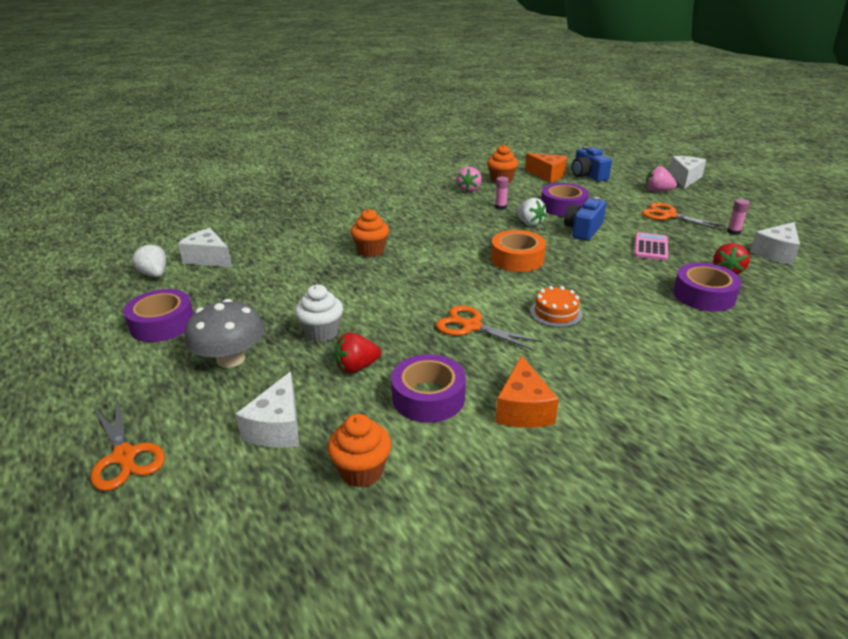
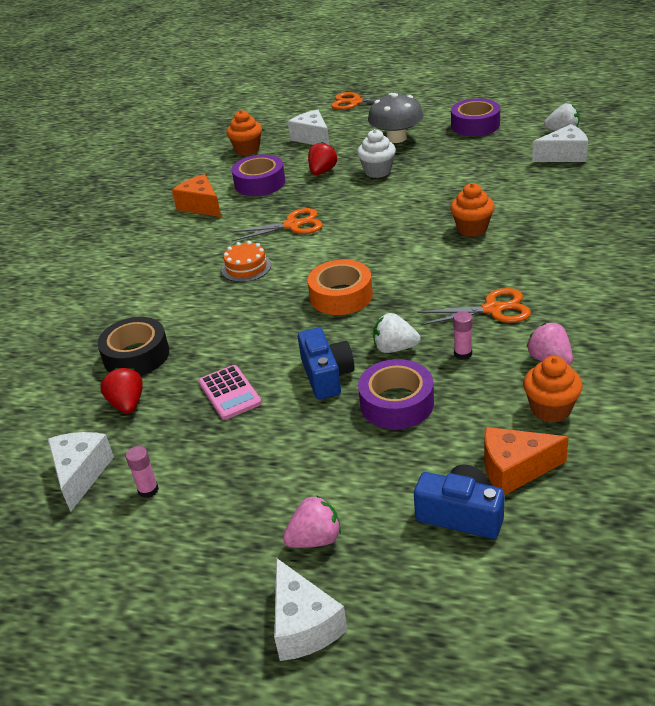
camera: 140 degrees right, 5 degrees up
(668, 215) = (252, 475): orange scissors -> orange scissors (492, 309)
(704, 295) = (136, 355): purple tape -> black tape

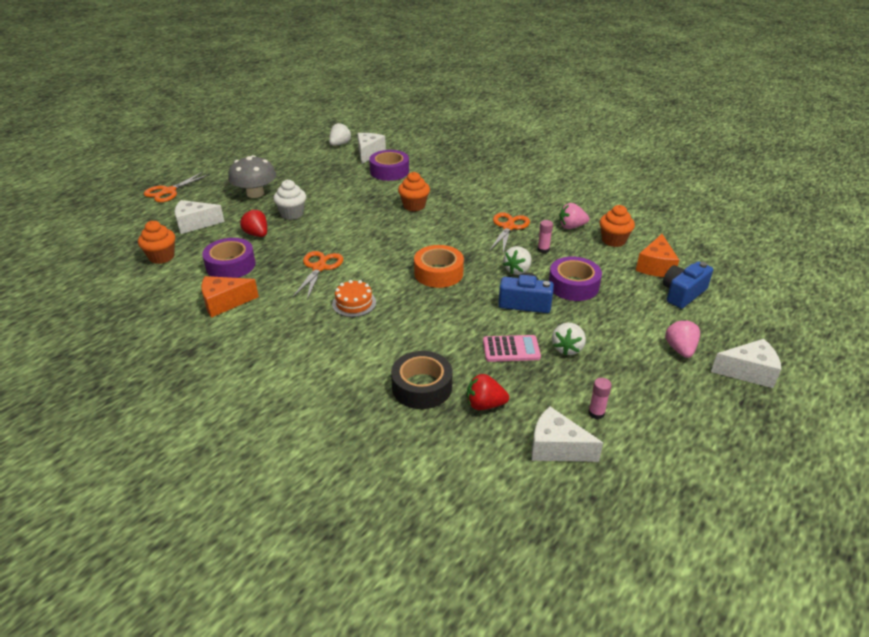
camera: 70 degrees left, 0 degrees up
(256, 435) = (567, 348): none -> white strawberry
(475, 125) = (285, 164): purple tape -> purple tape (389, 171)

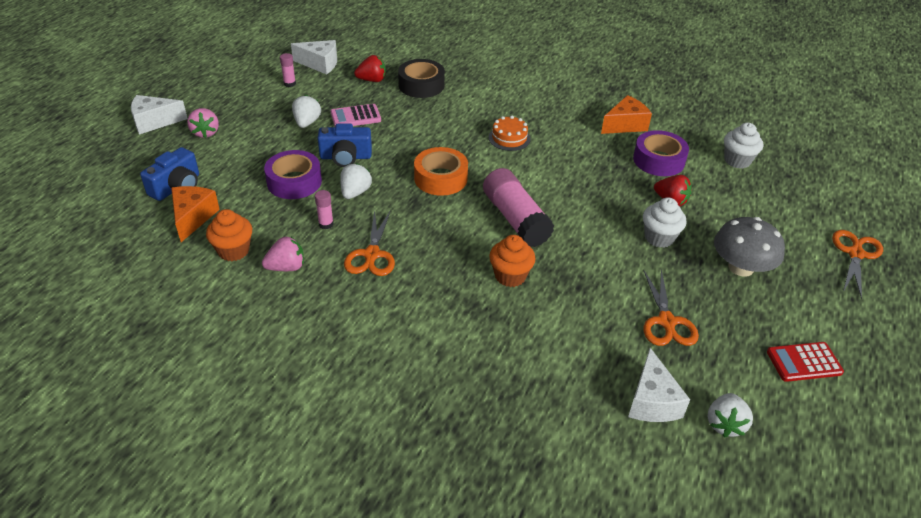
camera: 165 degrees right, 5 degrees up
(161, 257) = (737, 160): orange cupcake -> white cupcake
(195, 224) = (756, 206): white cheese -> none
(273, 156) = (804, 362): none -> red calculator
(319, 268) = (568, 169): orange scissors -> orange scissors (666, 321)
(389, 171) = (586, 352): purple tape -> none
(390, 236) = (515, 219): none -> pink glue stick

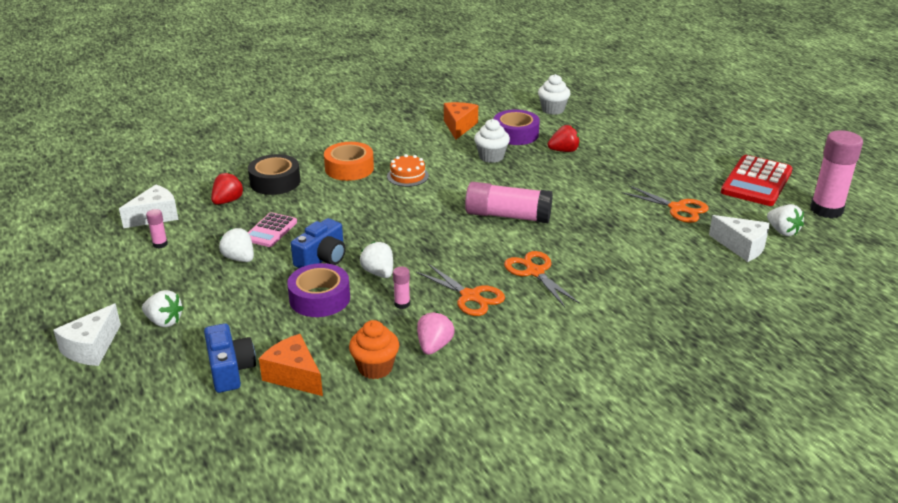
camera: 50 degrees left, 10 degrees down
(206, 133) = (164, 321): pink strawberry -> white strawberry
(440, 178) = (416, 226): orange tape -> orange tape (349, 168)
(510, 276) = (568, 245): orange cupcake -> none
(659, 238) = (595, 172): white cupcake -> white cupcake (491, 157)
(741, 267) = (656, 160): grey mushroom -> none
(804, 362) = (756, 182): red calculator -> red calculator, size x1.71
(823, 448) = (826, 210): none -> pink glue stick
(855, 254) = (684, 120): orange scissors -> orange scissors (535, 272)

